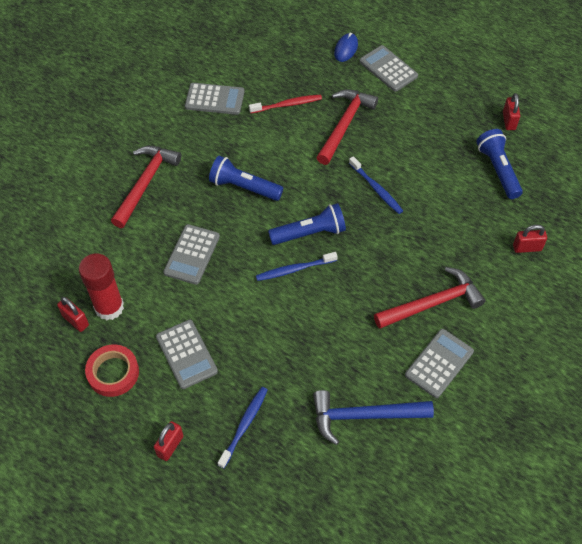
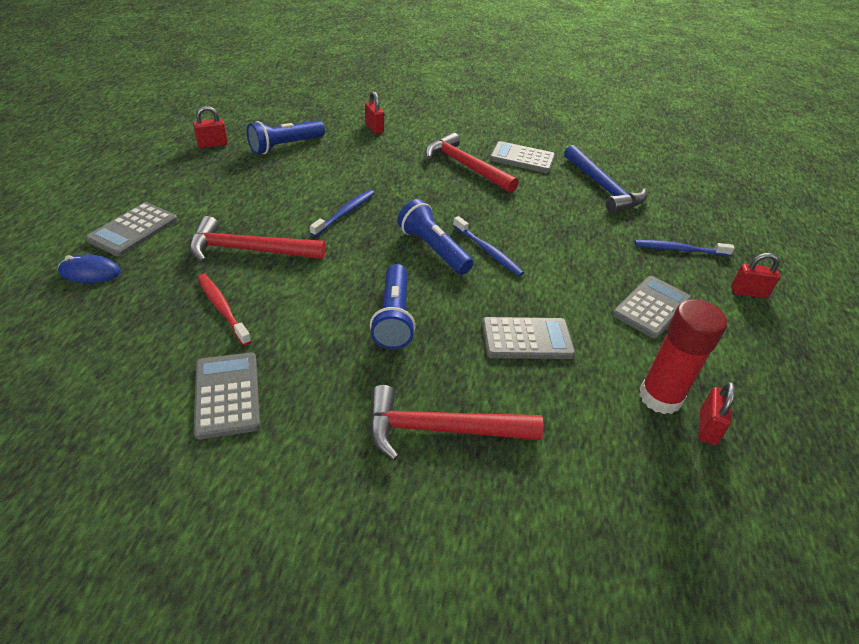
camera: 115 degrees left, 15 degrees down
(113, 373) = (729, 362): red tape -> none

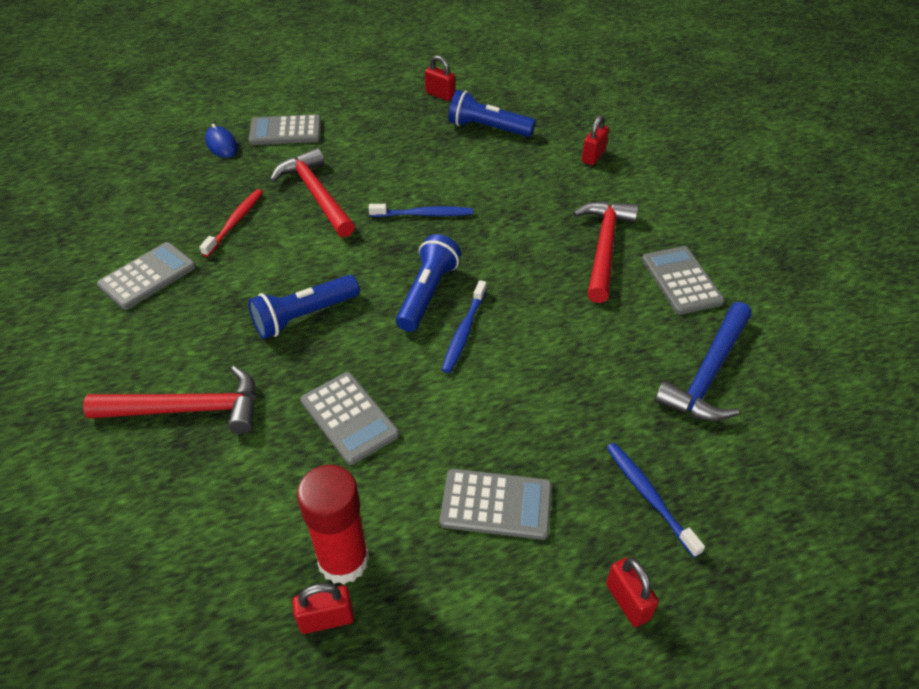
camera: 60 degrees right, 5 degrees up
(441, 429) = (188, 409): red hammer -> red hammer turned 120 degrees clockwise

